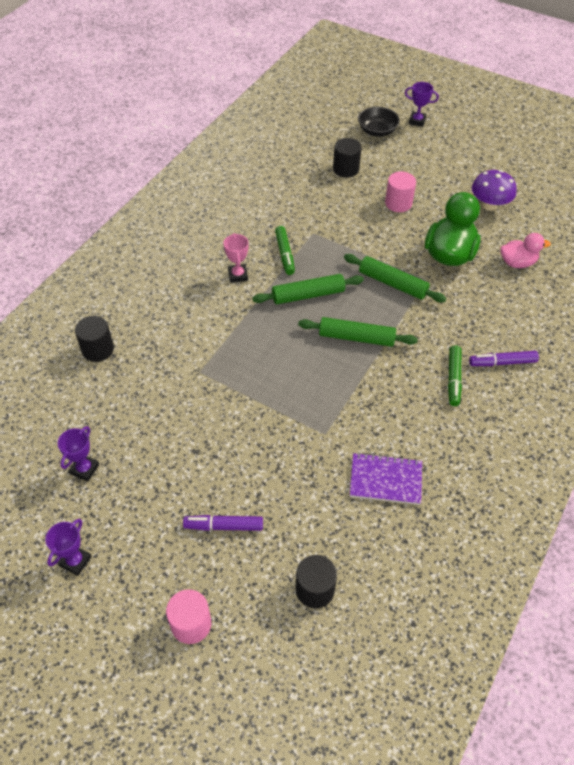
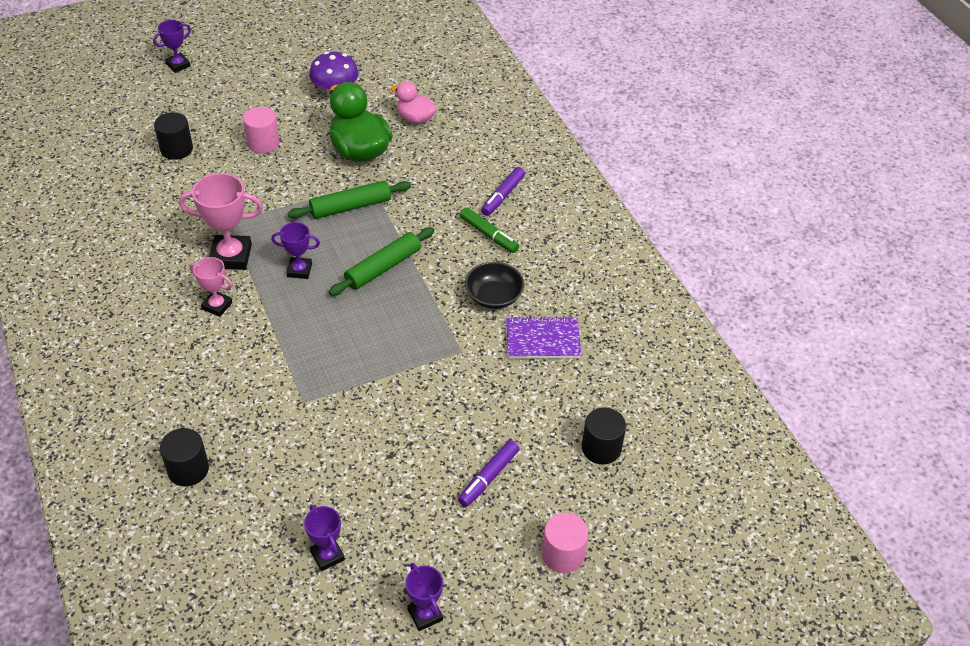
camera: 55 degrees left, 5 degrees down
(285, 254) = (231, 256): green marker -> pink trophy
(308, 295) = (299, 270): green rolling pin -> purple trophy
(377, 131) = (155, 98): black bowl -> black bowl (494, 296)
(385, 480) = (543, 340): purple notebook -> purple notebook turned 45 degrees clockwise
(517, 263) = (415, 118): pink duck -> pink duck turned 90 degrees counterclockwise

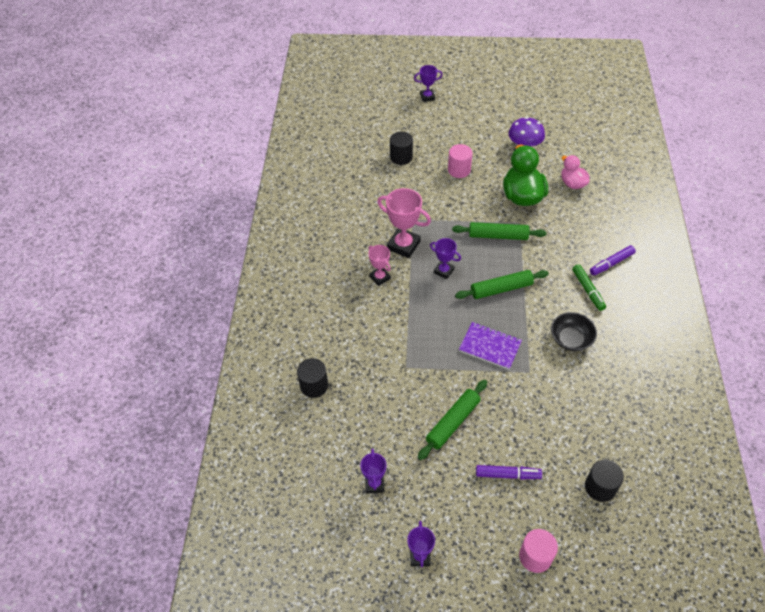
camera: 30 degrees right, 5 degrees up
(394, 444) = (452, 422): none -> green rolling pin
(488, 477) = (507, 474): purple marker -> purple marker turned 150 degrees counterclockwise
(543, 340) = (593, 385): purple notebook -> purple notebook (490, 346)

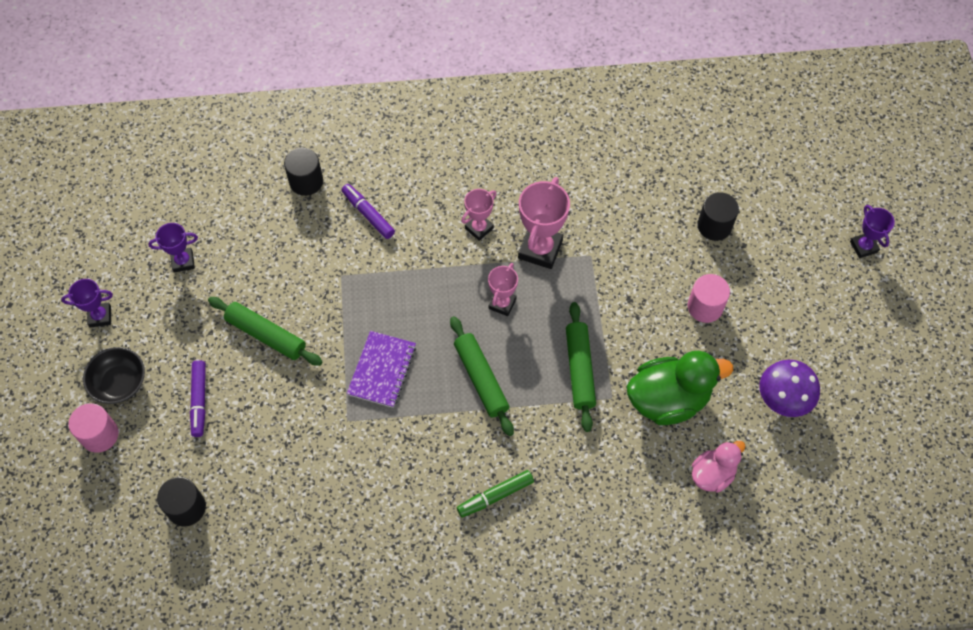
camera: 80 degrees right, 10 degrees up
(443, 271) = (502, 304): purple trophy -> pink trophy
(571, 339) = (406, 472): black bowl -> black bowl (119, 383)
(611, 263) = (552, 531): purple marker -> purple marker (368, 214)

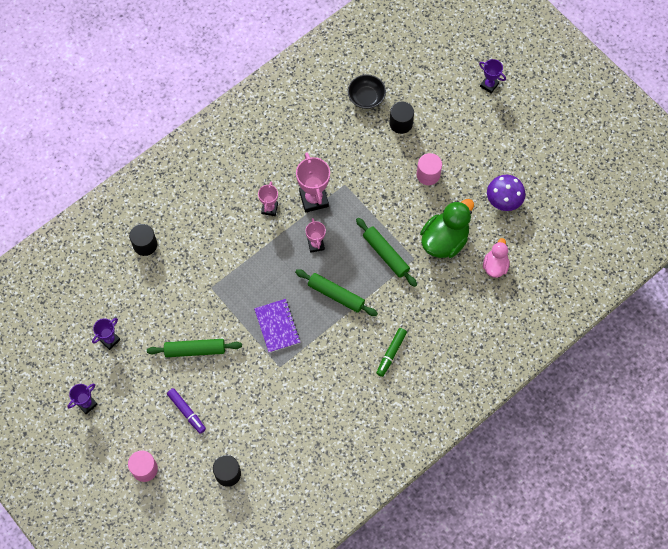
camera: 35 degrees left, 5 degrees up
(119, 383) = (131, 433): black bowl -> black bowl (366, 97)
(368, 214) = (198, 241): purple marker -> none

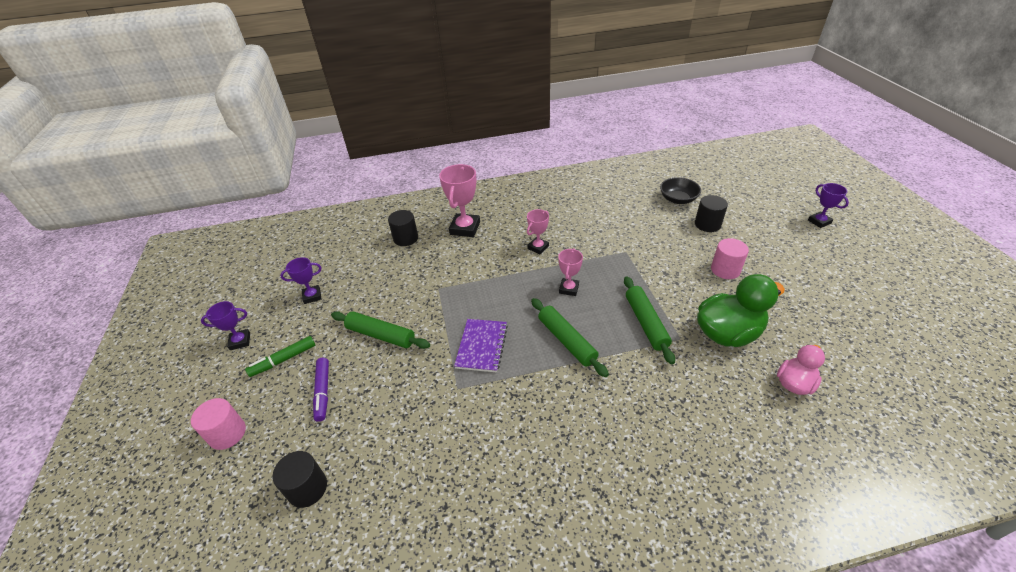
camera: 30 degrees right, 25 degrees down
(314, 199) = (587, 253): pink trophy -> pink trophy (465, 228)
(391, 353) = (607, 431): green marker -> green marker (283, 360)
(503, 200) = (820, 319): purple mushroom -> none

